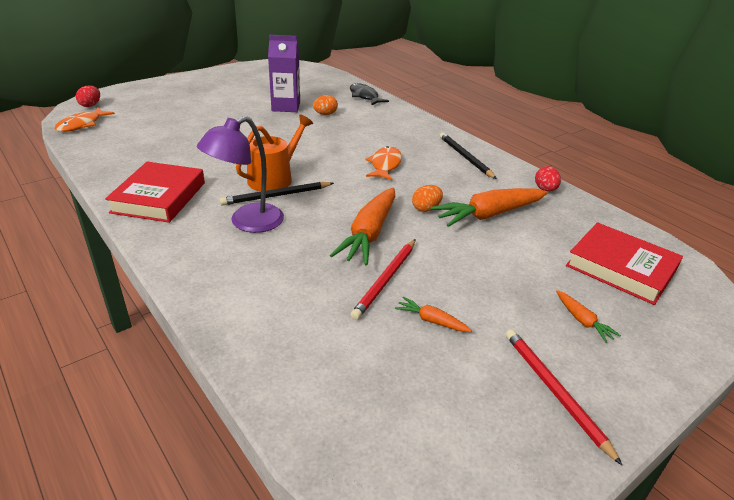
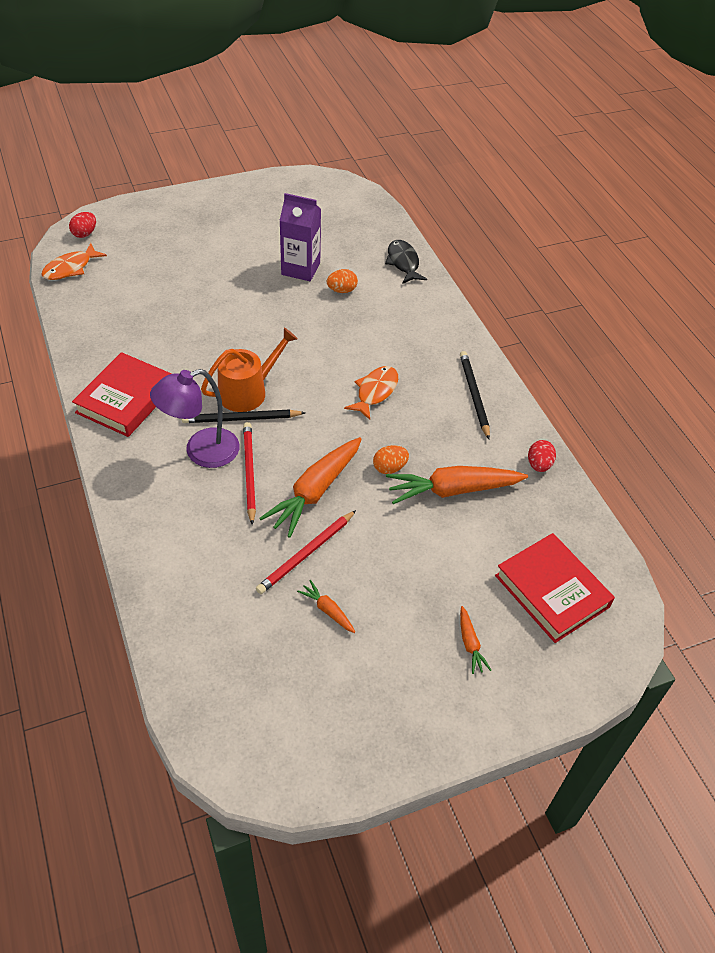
camera: 15 degrees right, 15 degrees up
(554, 392) = (398, 708): red pencil -> red pencil (249, 472)

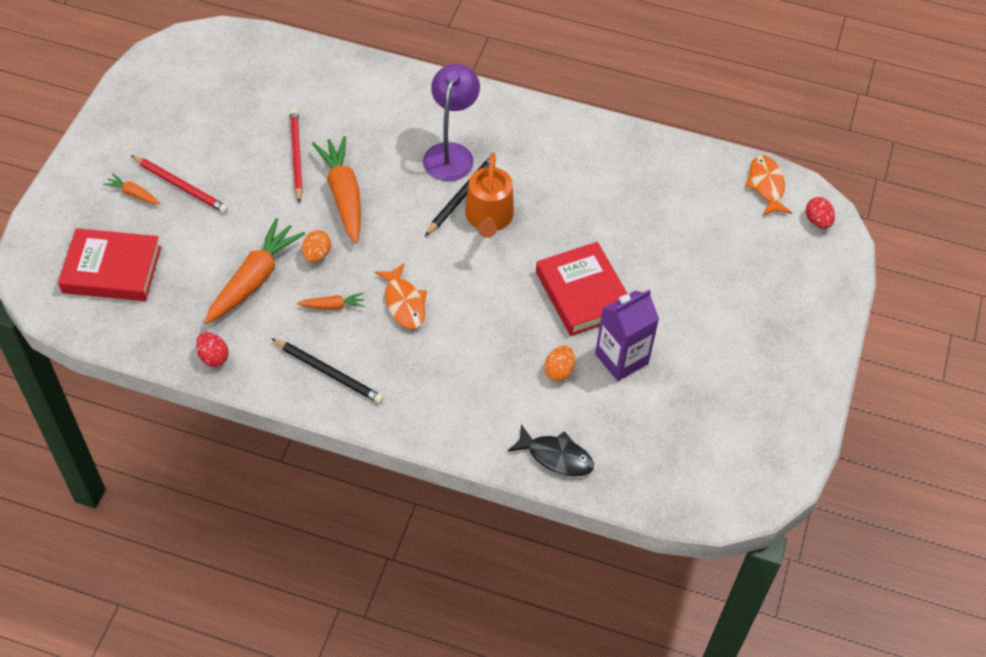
camera: 130 degrees right, 5 degrees up
(126, 399) = (552, 139): red book -> red book (583, 293)
(249, 472) = (402, 168): red pencil -> red pencil (181, 186)
(328, 610) = (241, 139): orange carrot -> orange carrot (332, 306)

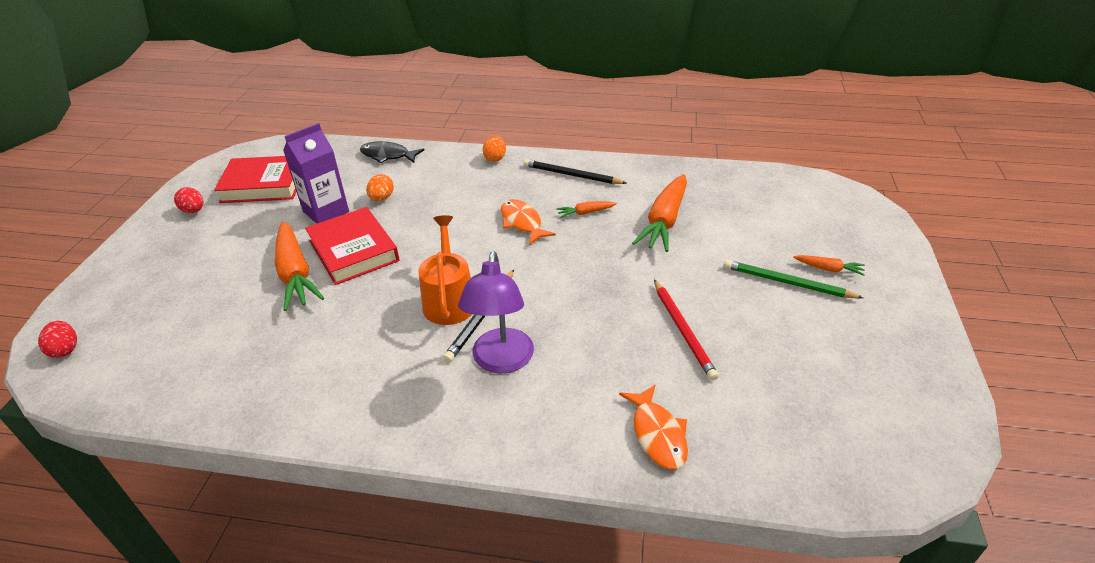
camera: 175 degrees right, 15 degrees down
(112, 270) = (794, 211): red book -> red book (263, 184)
(181, 186) = (787, 283): red pencil -> green pencil
(213, 357) = (667, 172): red egg -> red egg (194, 211)
(317, 255) = (616, 245): orange egg -> orange egg (495, 158)
(343, 195) = (612, 299): orange carrot -> orange carrot (295, 274)
(766, 186) = (106, 382): orange fish -> orange fish (657, 434)

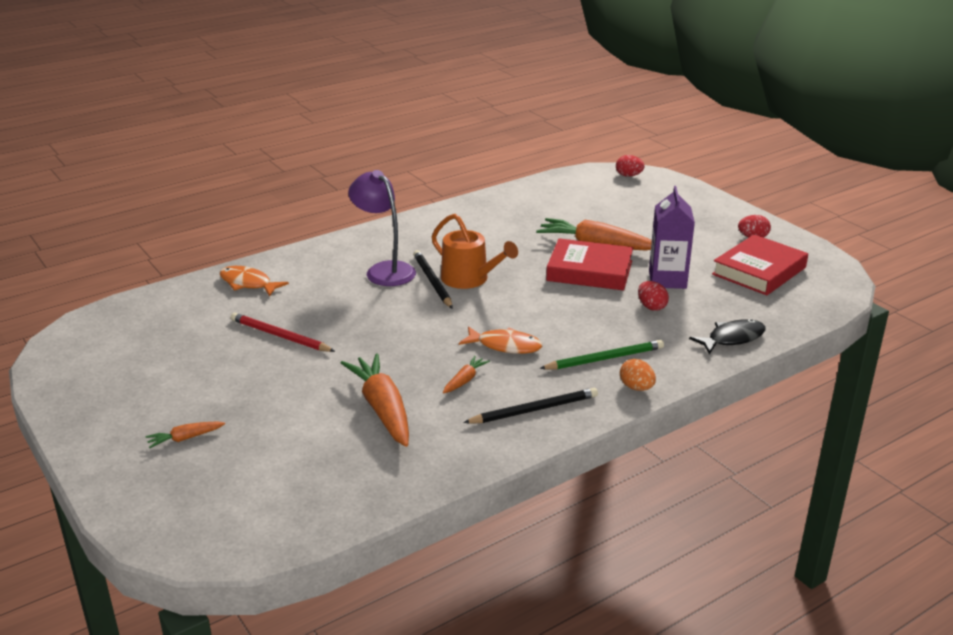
camera: 135 degrees right, 10 degrees down
(382, 198) = (651, 307): orange egg -> red egg
(787, 283) = (219, 407): green pencil -> green pencil (604, 359)

